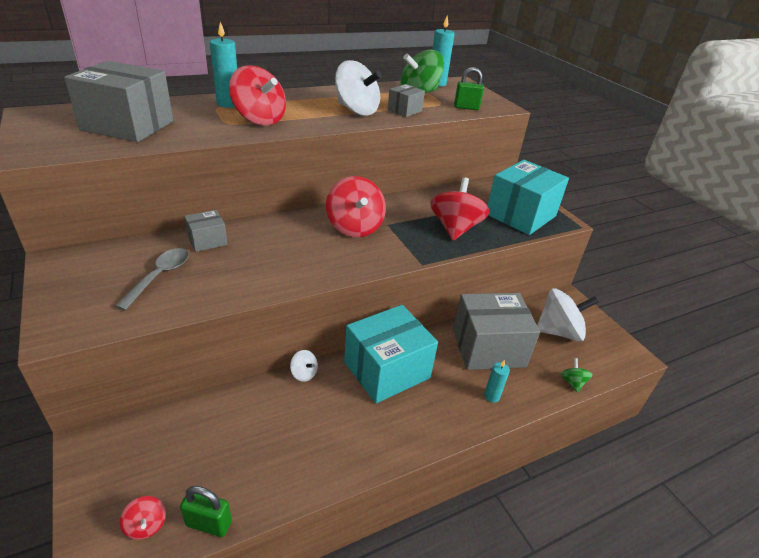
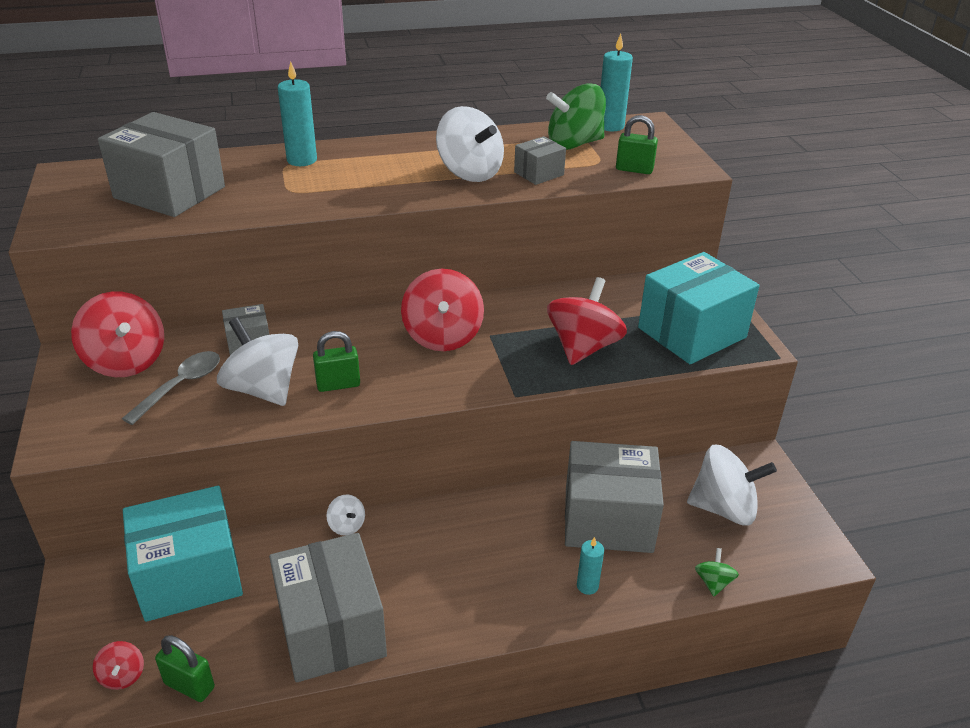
camera: 15 degrees right, 0 degrees up
(229, 274) = (263, 389): none -> white spinning top
(259, 119) = (333, 185): red spinning top -> red spinning top (126, 361)
(288, 266) = (338, 384): none -> green padlock
(315, 456) = (331, 629): none -> grey box
(386, 370) = (455, 533): turquoise box -> turquoise box (189, 575)

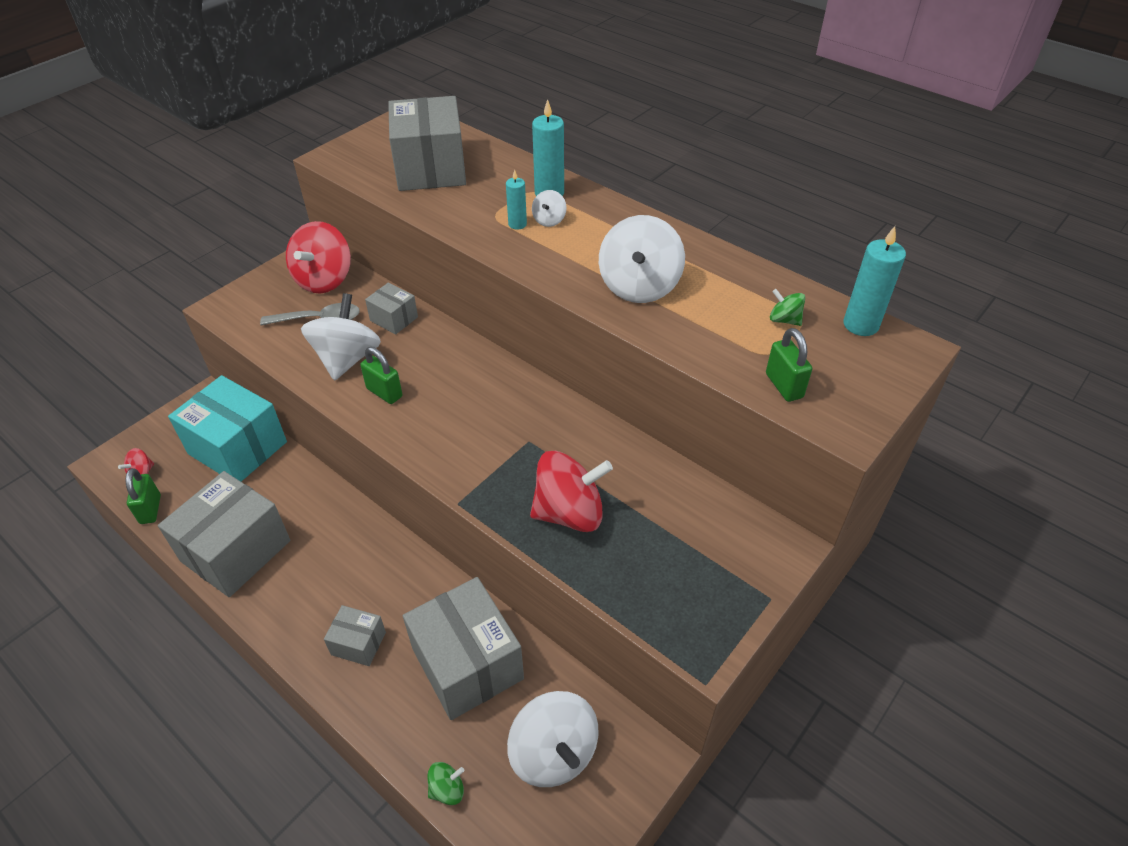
camera: 55 degrees right, 10 degrees up
(347, 525) = (338, 497): white spinning top -> white spinning top (549, 220)
(443, 336) = (499, 414): red spinning top -> none
(539, 173) = (691, 327): grey box -> grey box (358, 643)
(574, 144) = (784, 320): green spinning top -> green spinning top, size x0.46
(587, 586) = (378, 689): turquoise candle -> turquoise candle (517, 224)
(692, 333) = (675, 585): turquoise box -> none

